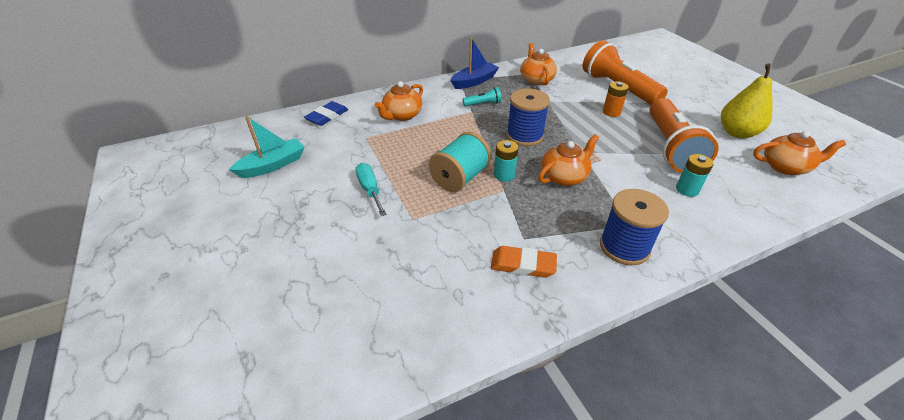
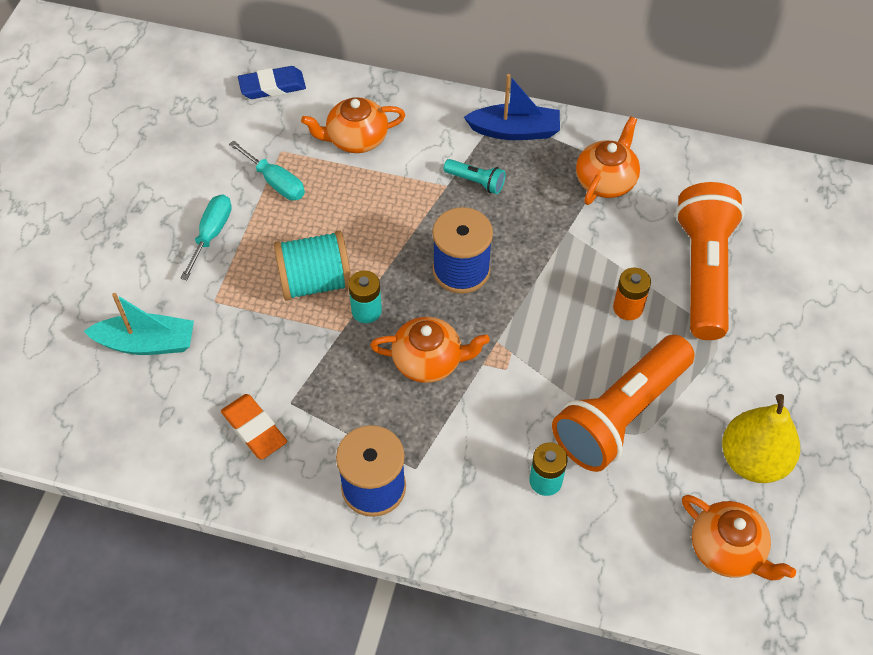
camera: 40 degrees right, 15 degrees up
(273, 165) = (153, 133): turquoise boat -> turquoise boat (147, 343)
(380, 150) = (275, 182): none -> turquoise screwdriver

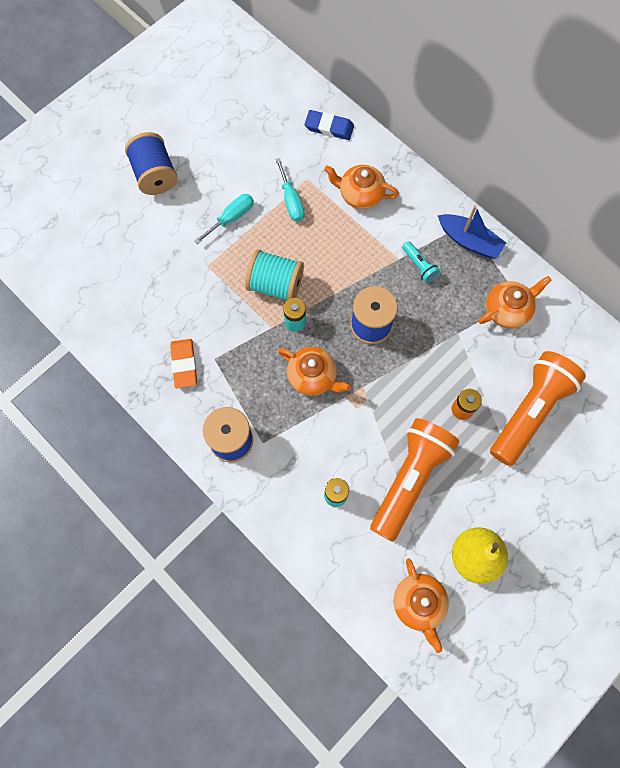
camera: 30 degrees right, 15 degrees up
(80, 231) = (155, 175): none -> blue spool
(147, 343) = (153, 273): turquoise boat -> none
(620, 415) = (409, 479): orange flashlight -> orange flashlight turned 135 degrees clockwise

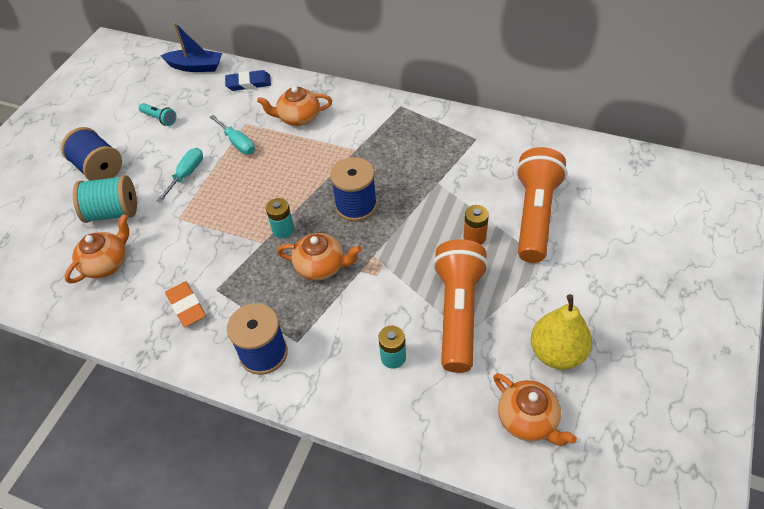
camera: 20 degrees left, 20 degrees down
(275, 285) = (251, 208): turquoise spool -> turquoise spool (113, 212)
(419, 266) = (377, 148): turquoise flashlight -> turquoise flashlight (160, 119)
(469, 241) = (410, 116): blue boat -> blue boat (195, 67)
(507, 310) = (471, 150): orange teapot -> orange teapot (106, 263)

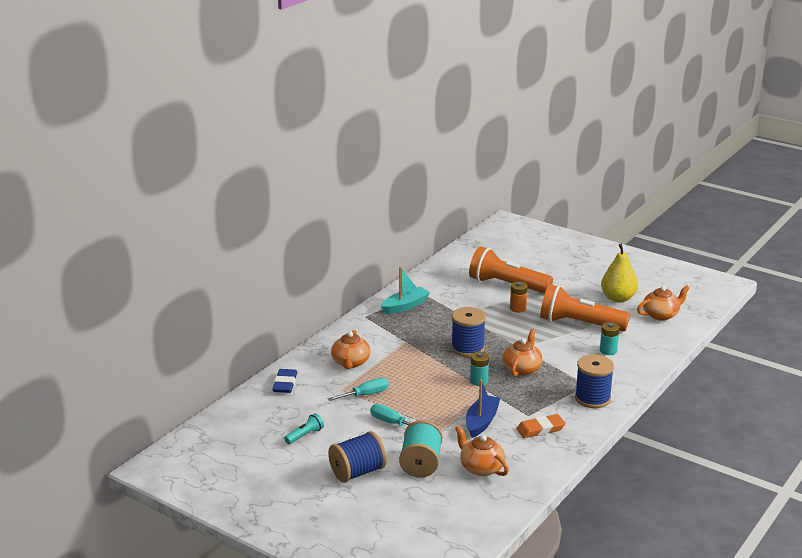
camera: 80 degrees left, 25 degrees down
(195, 67) = (237, 411): blue boat -> blue boat (481, 422)
(436, 132) = (405, 306): none -> turquoise boat

